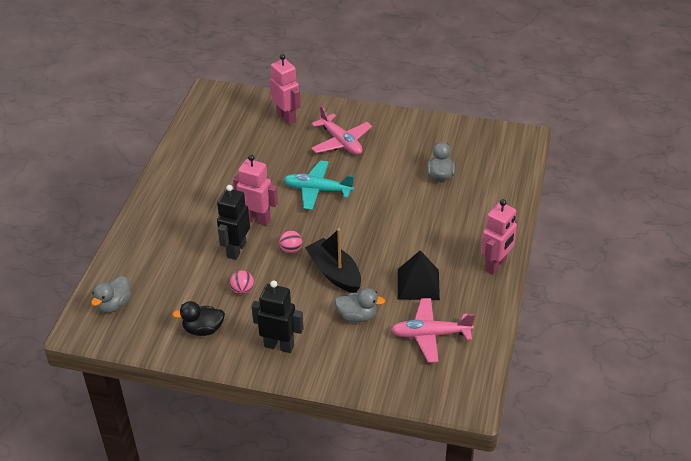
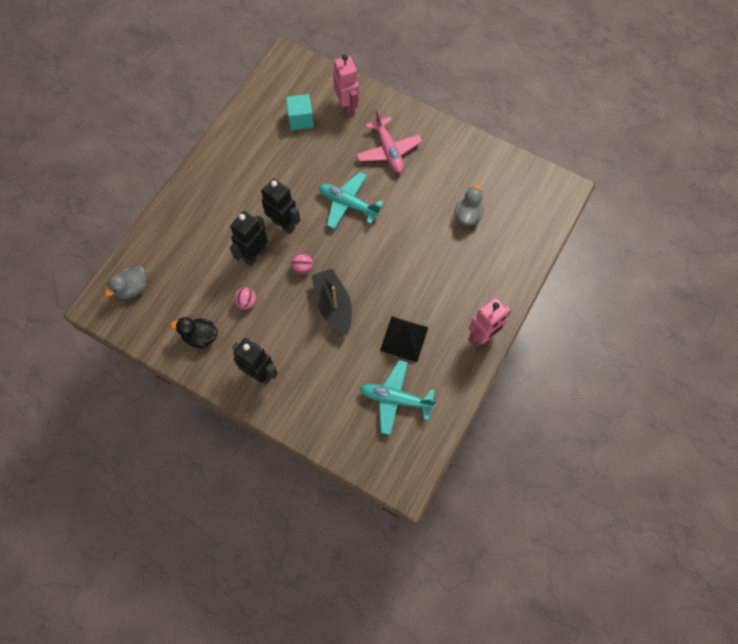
camera: 15 degrees right, 25 degrees up
(243, 135) = (301, 119): none -> turquoise cube
(257, 219) = (283, 224): pink robot -> black robot
(357, 316) = (338, 359): grey duck -> none
(430, 335) = (395, 399): pink plane -> turquoise plane

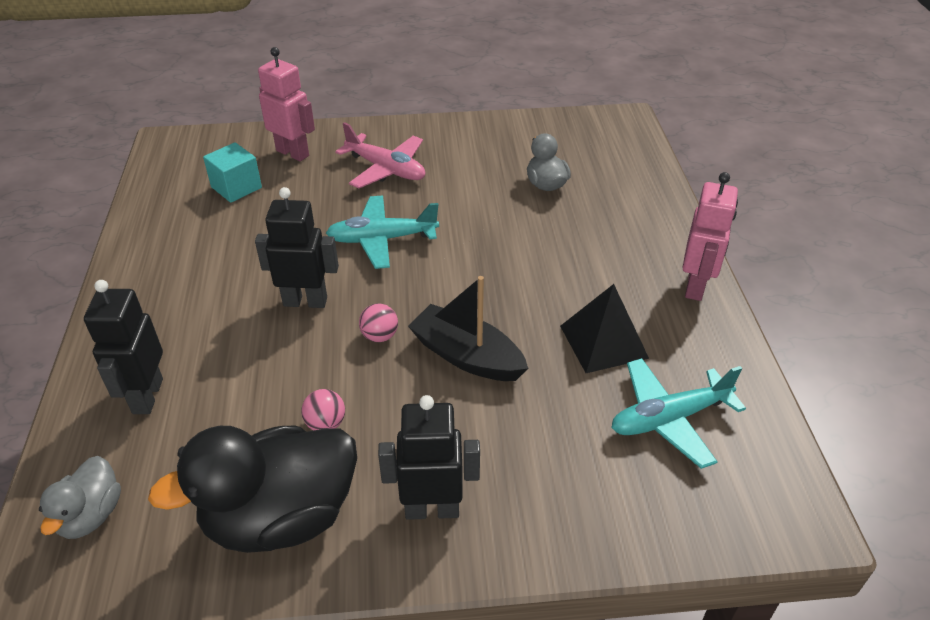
camera: 35 degrees left, 25 degrees down
(200, 337) = (281, 517): black duck -> black duck, size x1.97
(254, 255) = (289, 358): black robot -> black robot (147, 396)

